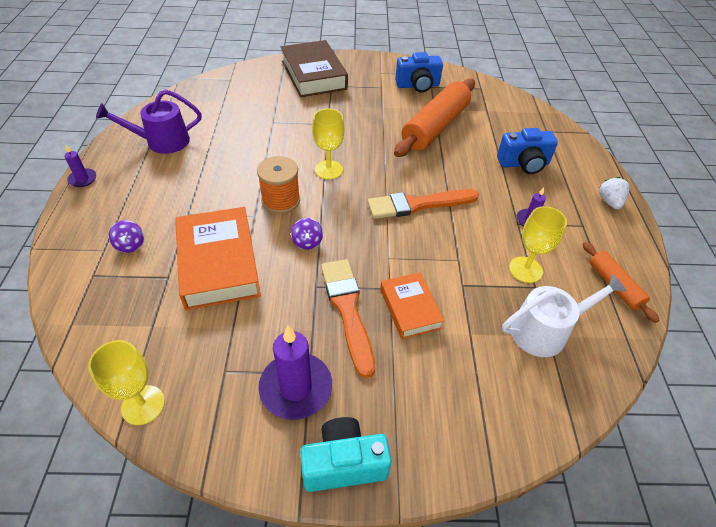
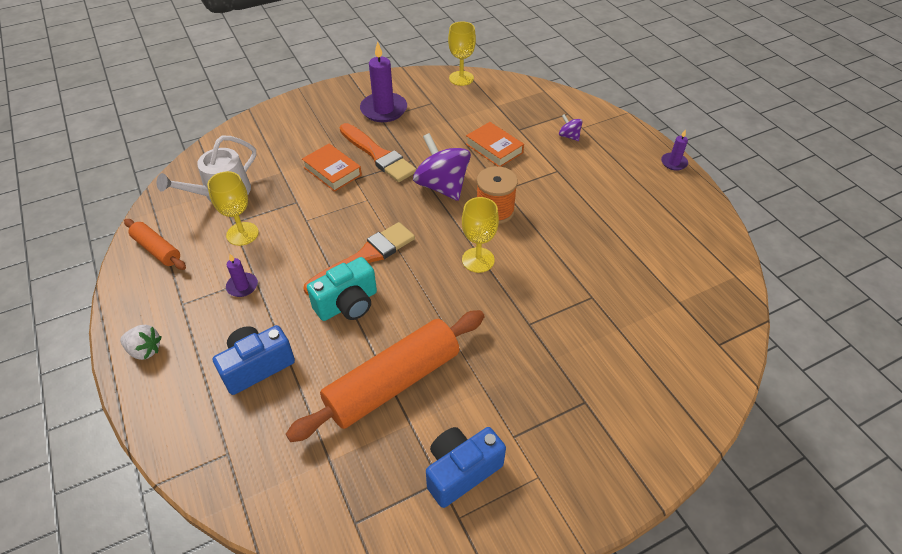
camera: 155 degrees right, 0 degrees up
(162, 141) = (666, 222): purple watering can -> none
(218, 263) = (494, 148): orange book -> orange book, size x0.58
(307, 242) = (442, 186): purple spinning top -> purple spinning top, size x2.16
(313, 75) = (628, 413): brown book -> none
(344, 464) = (336, 93): turquoise camera -> turquoise camera (348, 304)
(435, 127) = (393, 383): orange rolling pin -> orange rolling pin turned 45 degrees clockwise
(609, 202) = (145, 350): white strawberry -> white strawberry turned 45 degrees counterclockwise

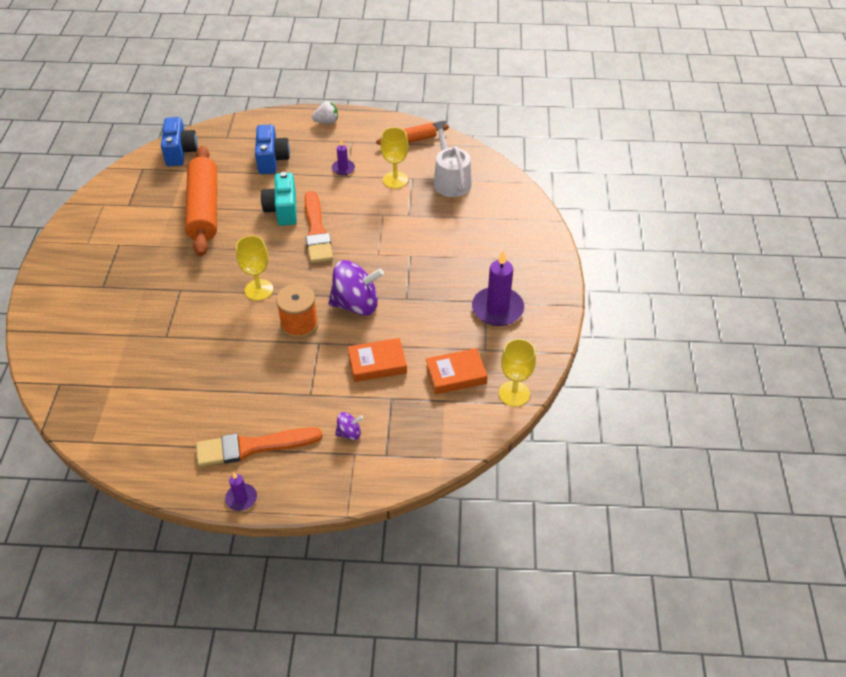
camera: 120 degrees right, 0 degrees up
(145, 350) = (327, 122): white strawberry -> white strawberry turned 150 degrees counterclockwise
(332, 171) = (430, 245): orange book -> orange book (456, 375)
(378, 155) = (430, 280): orange brush -> orange brush (252, 447)
(461, 471) = (124, 215): blue camera -> blue camera (180, 152)

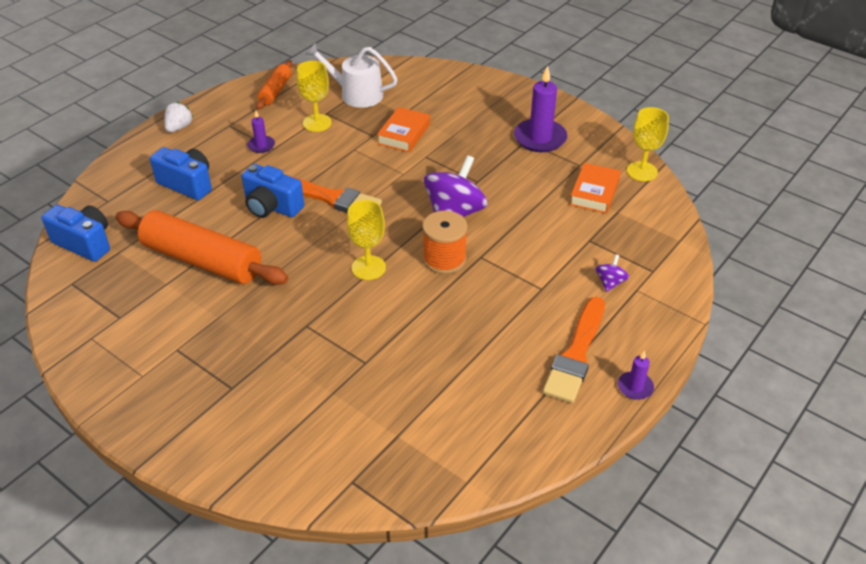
camera: 55 degrees left, 5 degrees down
(282, 210) = (272, 207): turquoise camera -> blue camera
(377, 363) = (541, 231): orange book -> orange book (404, 134)

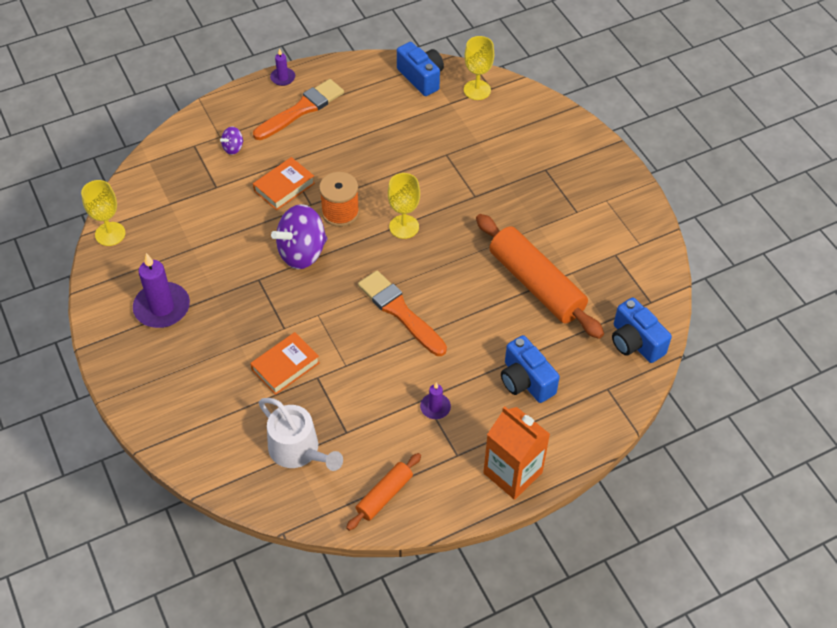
camera: 155 degrees left, 10 degrees up
(179, 127) = (512, 473): white strawberry -> orange carton
(272, 207) = (456, 321): blue camera -> blue camera (421, 78)
(317, 123) = (363, 419): yellow goblet -> yellow goblet (477, 90)
(594, 192) = (170, 228): orange book -> orange book (284, 187)

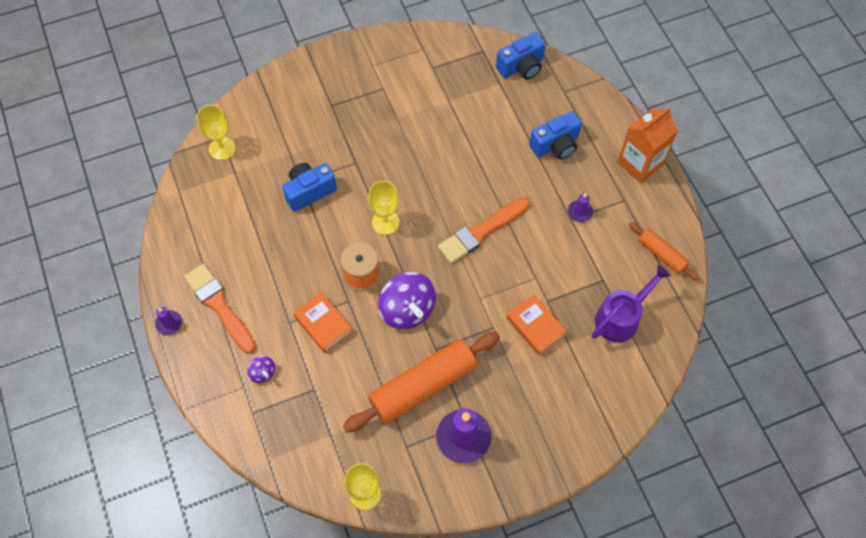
camera: 85 degrees left, 10 degrees up
(298, 450) = (620, 318): white watering can -> purple watering can
(421, 78) = (195, 194): blue camera -> blue camera (309, 191)
(536, 284) = (459, 127): orange rolling pin -> orange rolling pin (423, 386)

